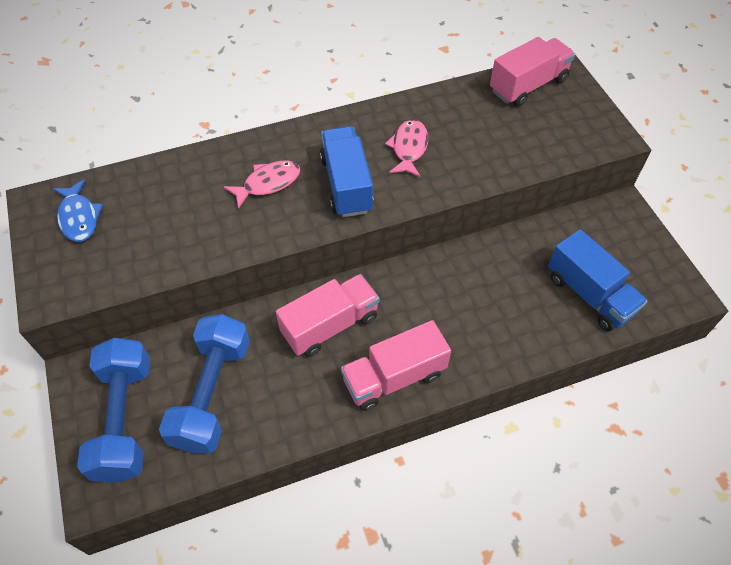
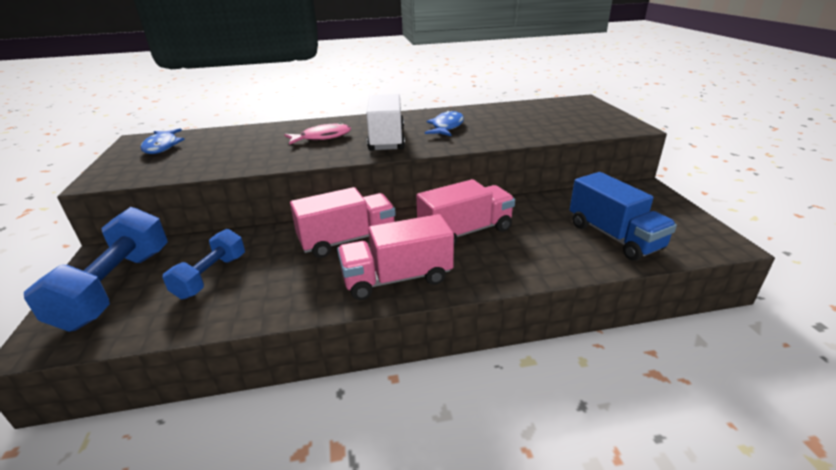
camera: 10 degrees right, 25 degrees down
(212, 394) = (211, 276): blue dumbbell -> blue dumbbell, size x0.61
(346, 185) = (387, 140): blue truck -> white truck
(409, 148) = (446, 127): pink fish -> blue fish
(528, 85) = (554, 105): pink truck -> pink truck (465, 232)

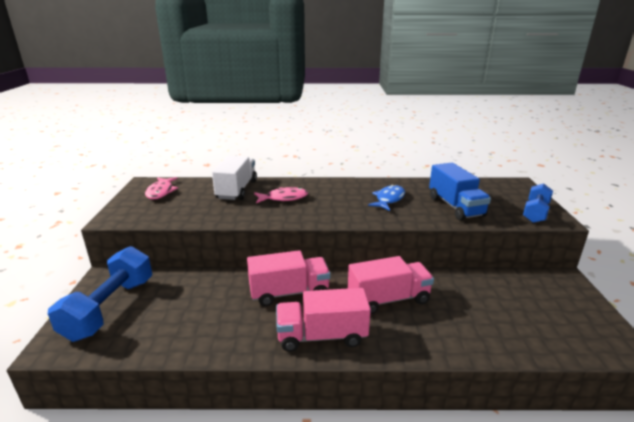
camera: 10 degrees right, 5 degrees down
(162, 146) = (161, 192): blue fish -> pink fish
(211, 276) = (179, 310): blue dumbbell -> blue dumbbell (535, 213)
(387, 140) = (335, 207): white truck -> white truck (237, 190)
(614, 236) = (521, 324): blue truck -> blue truck (455, 207)

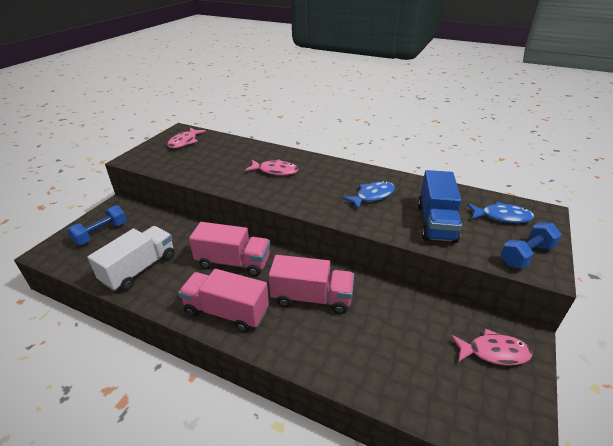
camera: 25 degrees right, 10 degrees up
(110, 308) = (101, 233): blue dumbbell -> blue dumbbell, size x0.61
(237, 190) = (244, 153): white truck -> white truck (140, 269)
(495, 192) = (502, 217): none -> blue fish
(553, 293) = (493, 352): none -> pink fish

